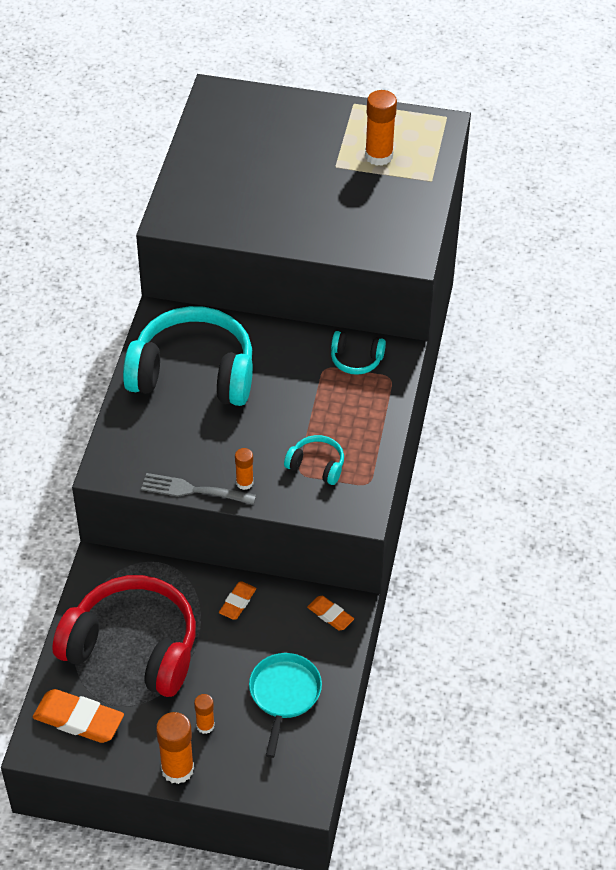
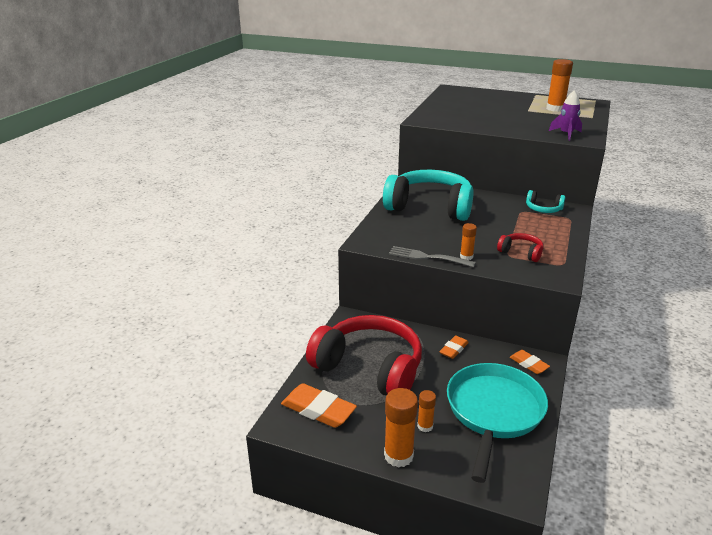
camera: 10 degrees right, 20 degrees down
(284, 694) = (493, 412): turquoise pan -> turquoise pan, size x1.59
(316, 465) = (521, 253): turquoise headphones -> red headphones
(384, 243) = (566, 134): none -> purple rocket

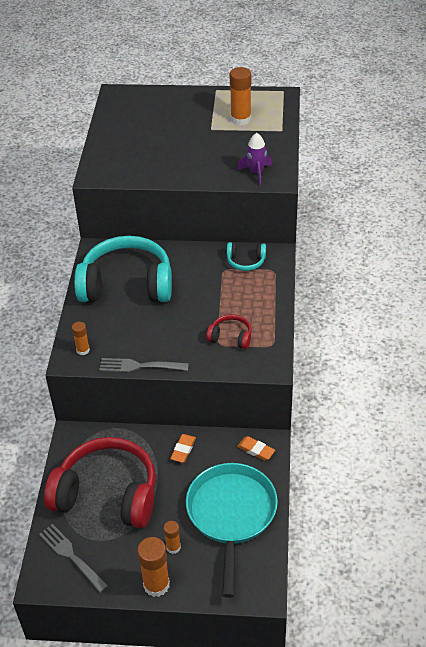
camera: 15 degrees left, 15 degrees up
(318, 409) = (71, 556): orange eraser -> grey fork
(466, 256) = (178, 356): orange glue stick -> orange glue stick (83, 350)

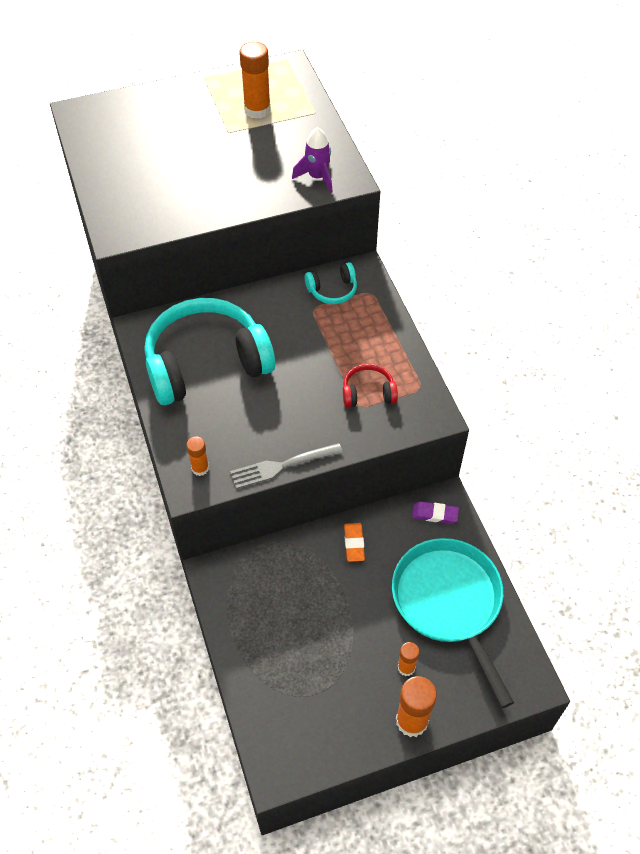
camera: 25 degrees left, 10 degrees up
(71, 556) = (295, 725): grey fork -> none
(107, 494) = (296, 631): red headphones -> none
(256, 450) = (435, 514): orange eraser -> purple eraser

